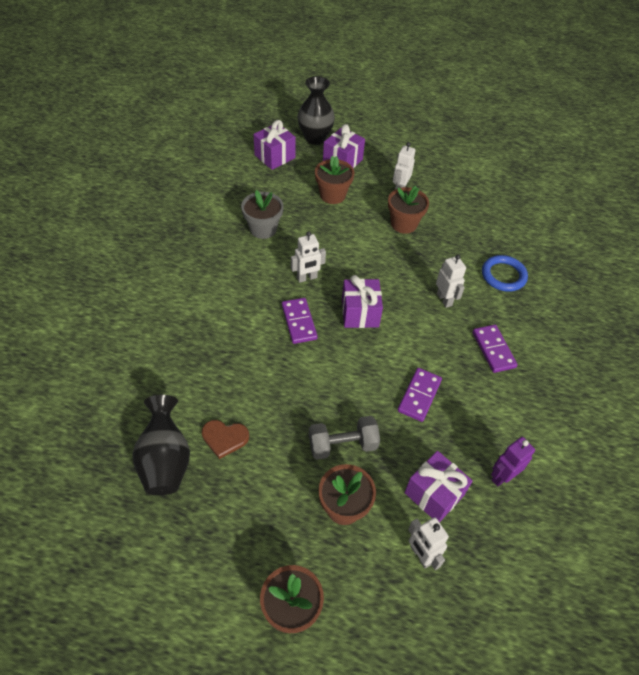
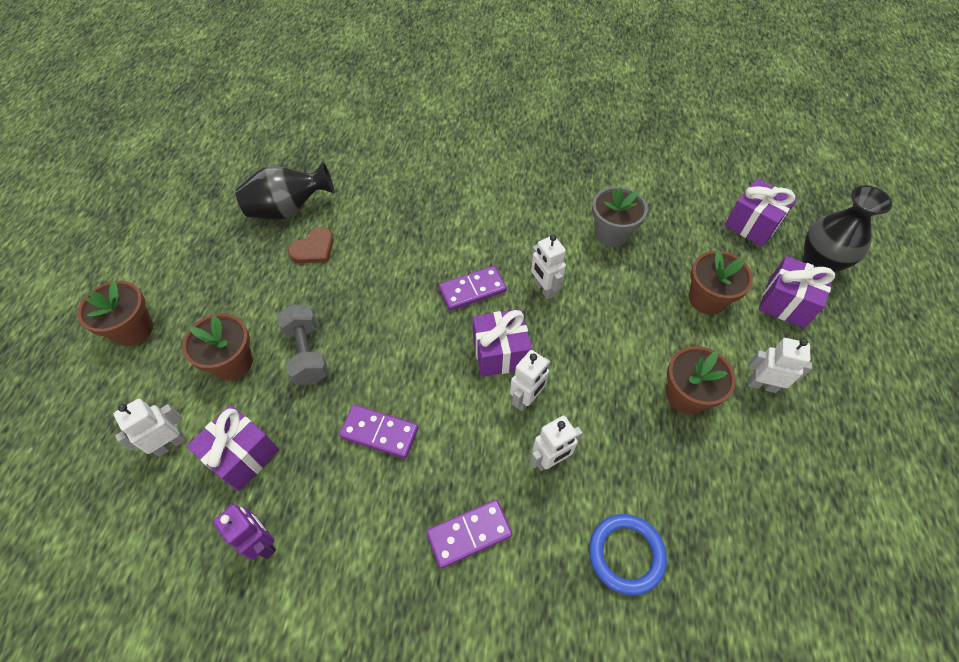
camera: 85 degrees right, 5 degrees up
(224, 438) = (313, 248): brown heart -> brown heart turned 135 degrees counterclockwise
(399, 304) = (526, 399): none -> white robot

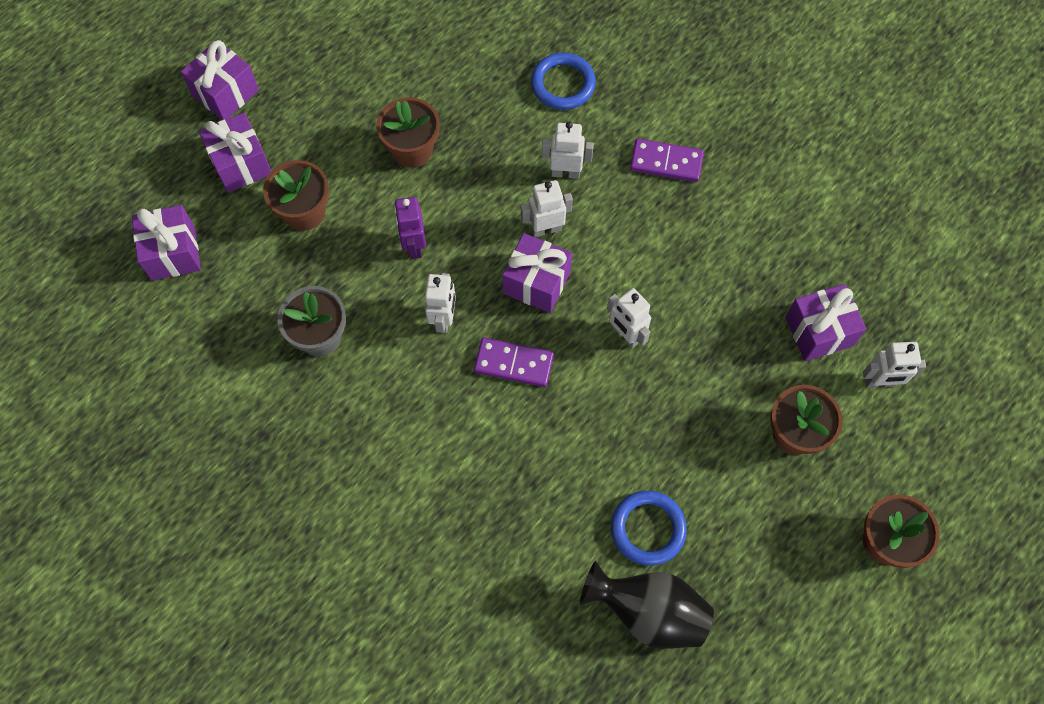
camera: 145 degrees left, 10 degrees up
(263, 542) = (828, 251): purple robot -> purple robot (414, 246)
(307, 353) = (717, 397): grey dumbbell -> none
(313, 248) = (648, 529): brown heart -> blue ring
(379, 432) = (690, 279): purple domino -> none
(762, 385) = (343, 119): white robot -> white robot (625, 335)
(818, 264) = (165, 177): black vase -> none
(863, 346) = (225, 93): none -> purple gift

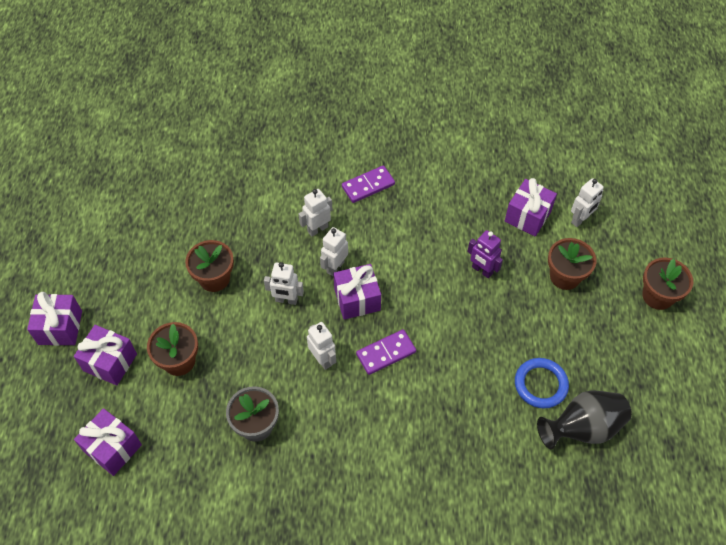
camera: 40 degrees left, 10 degrees down
(414, 246) = (266, 331): purple robot -> purple robot (482, 270)
(563, 84) = (271, 183): blue ring -> none
(625, 335) = (432, 291): white robot -> white robot (286, 300)

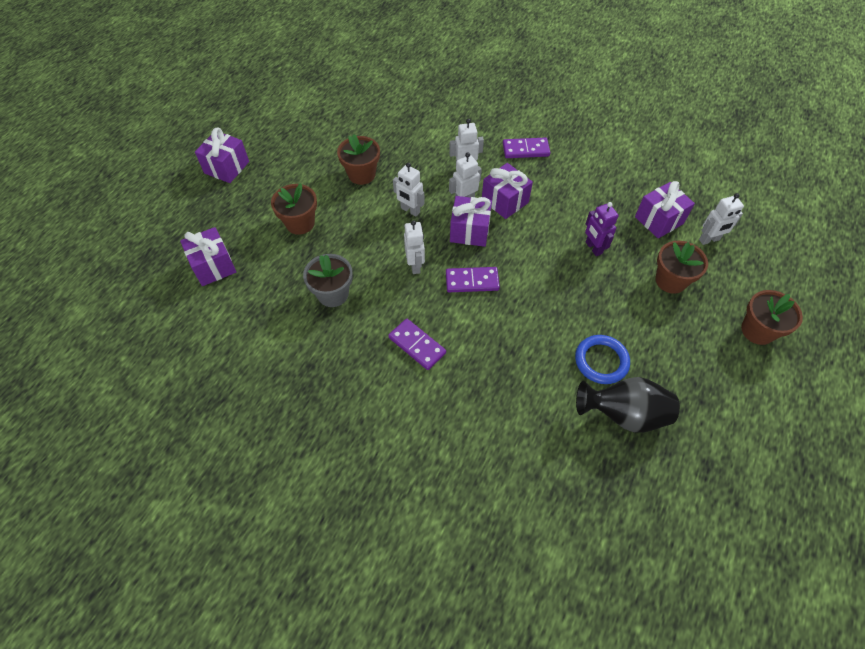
camera: 25 degrees right, 0 degrees up
(110, 362) = (248, 204): purple gift -> purple gift (505, 201)
(367, 443) = (417, 345): none -> purple domino

